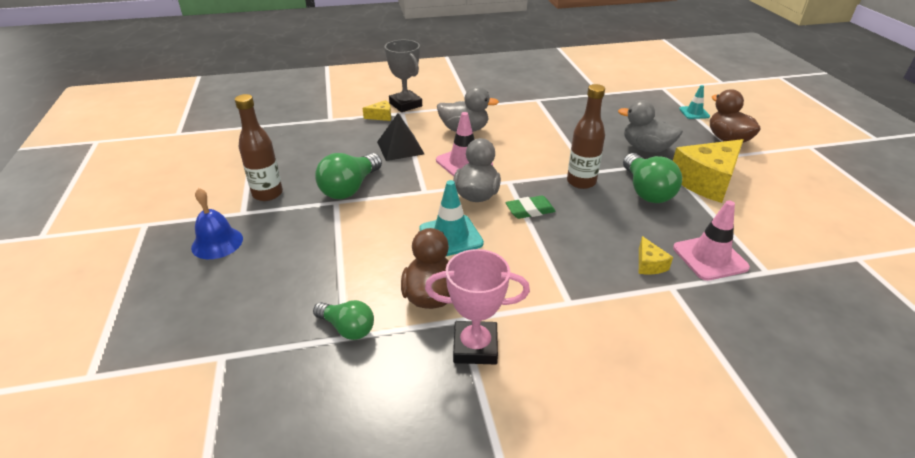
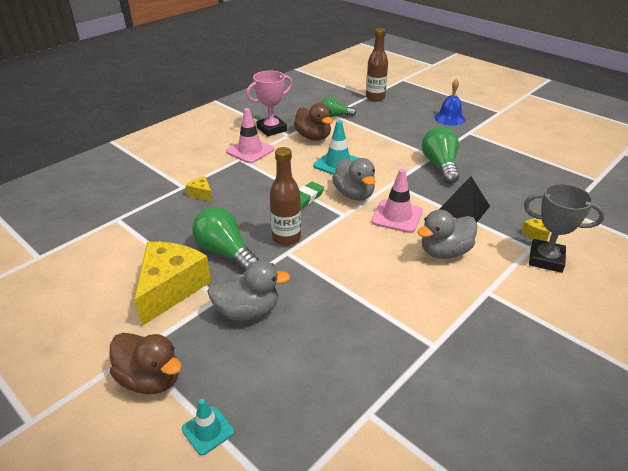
camera: 145 degrees right, 0 degrees up
(267, 194) = (478, 144): brown bottle -> brown bottle (375, 98)
(710, 258) = (159, 213): pink traffic cone -> pink traffic cone (250, 151)

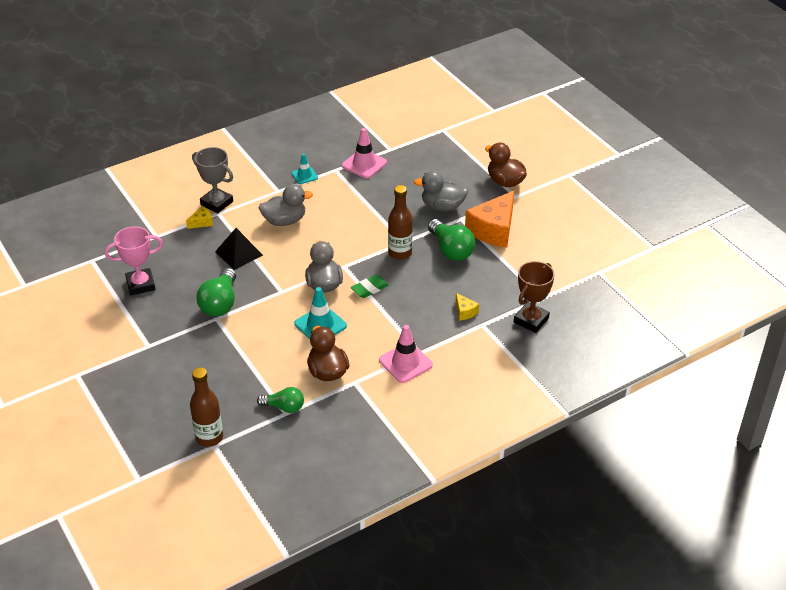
camera: 165 degrees left, 5 degrees up
(131, 197) = (531, 320): none -> brown trophy
(171, 288) = (493, 230): yellow cheese -> orange cheese
(208, 430) = (474, 156): turquoise traffic cone -> turquoise traffic cone (304, 175)
(271, 129) = (371, 396): pink trophy -> pink trophy (140, 284)
(397, 216) = (300, 256): pink traffic cone -> pink traffic cone (364, 164)
(449, 118) = (148, 374): blue bell -> none

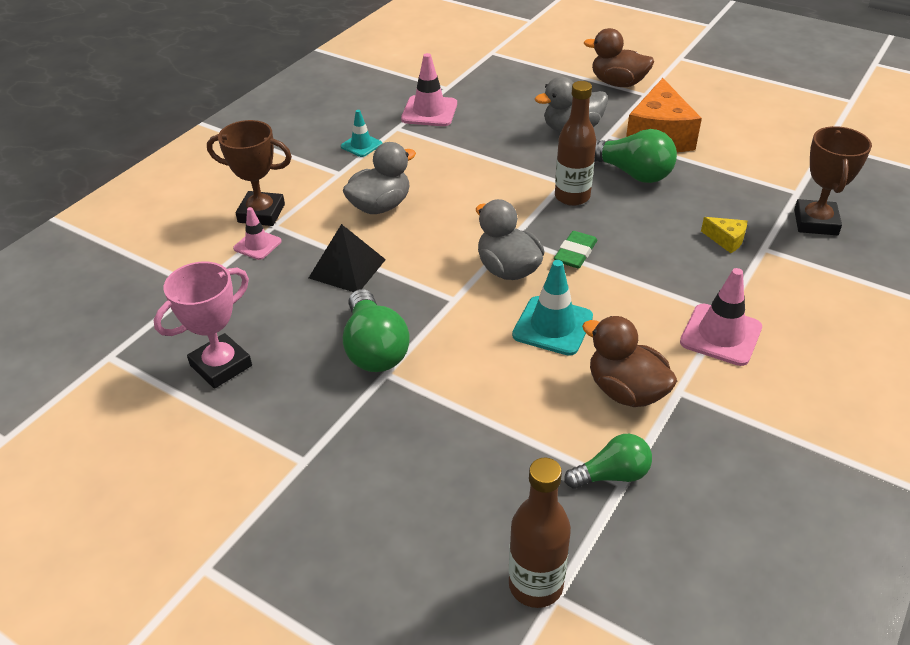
camera: 25 degrees left, 0 degrees up
(202, 222) = (257, 245): yellow cheese -> pink traffic cone
(216, 203) = (261, 213): grey trophy -> brown trophy

